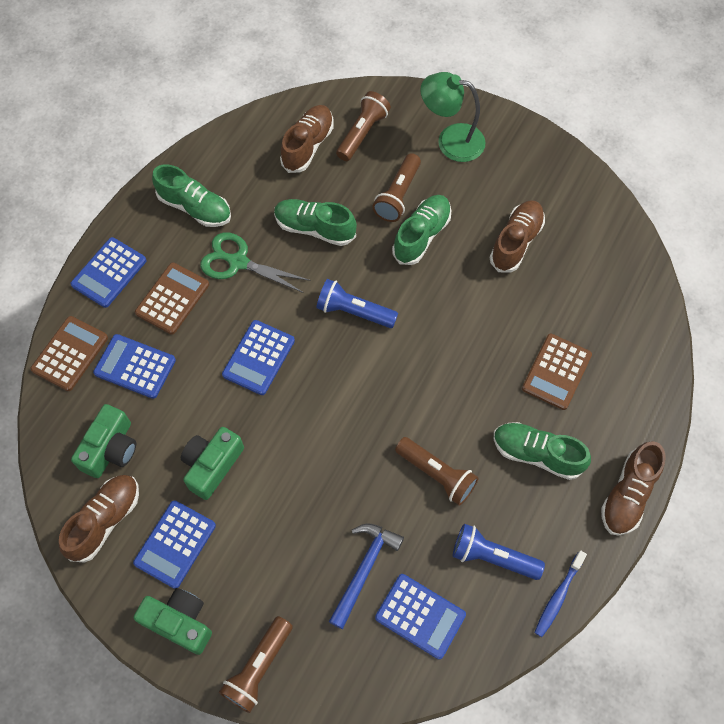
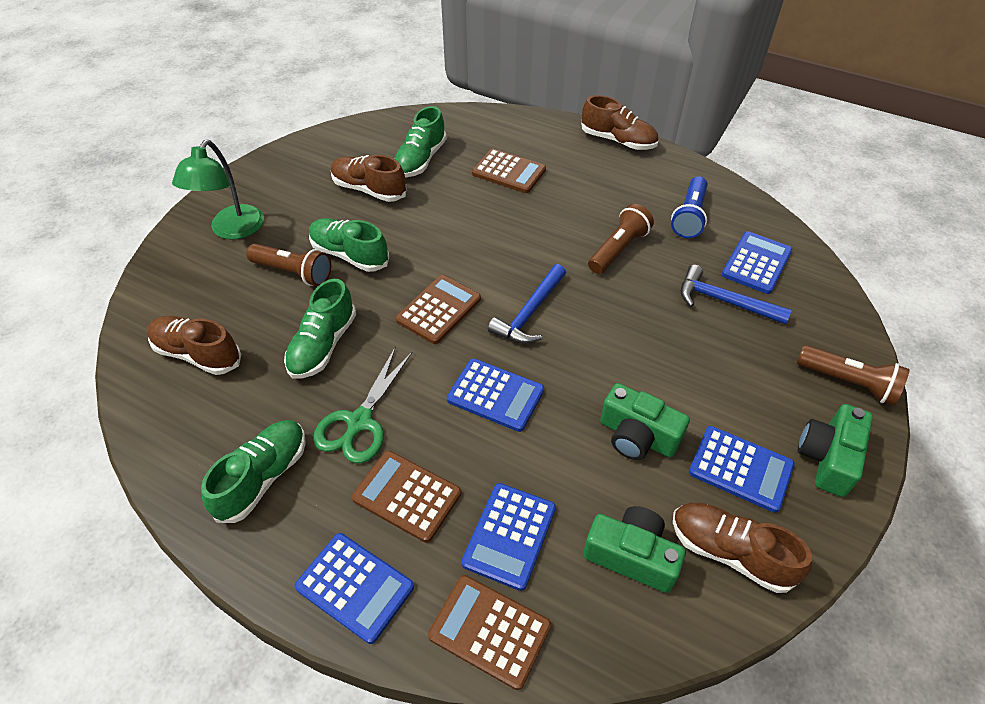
camera: 90 degrees left, 15 degrees down
(349, 386) = (529, 313): none -> blue hammer
(354, 312) = (439, 309): blue flashlight -> brown calculator
(362, 133) = (197, 302): brown flashlight -> none
(537, 454) = (589, 187): green shoe -> green shoe (420, 160)
(558, 596) = (713, 181): blue toothbrush -> none

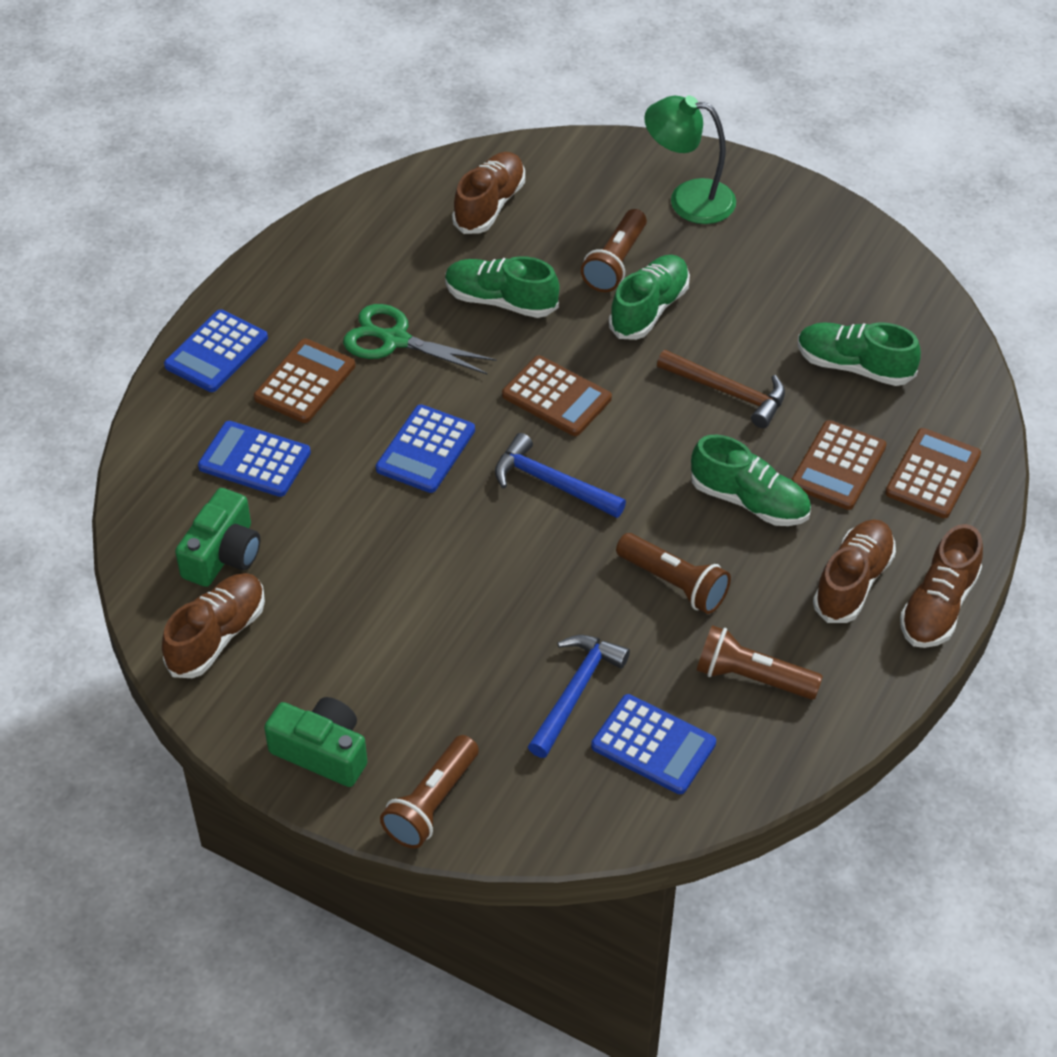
camera: 90 degrees right, 0 degrees up
(263, 477) = (334, 277): green shoe -> green shoe (749, 501)
(369, 190) = (780, 317): brown shoe -> brown shoe (853, 582)
(440, 217) = (728, 393): none -> brown hammer
(489, 631) = (164, 445): brown calculator -> brown calculator (932, 474)
(637, 436) = (363, 573): green camera -> none
(689, 217) = (752, 678): blue flashlight -> brown flashlight
(740, 469) = (314, 663): blue calculator -> none

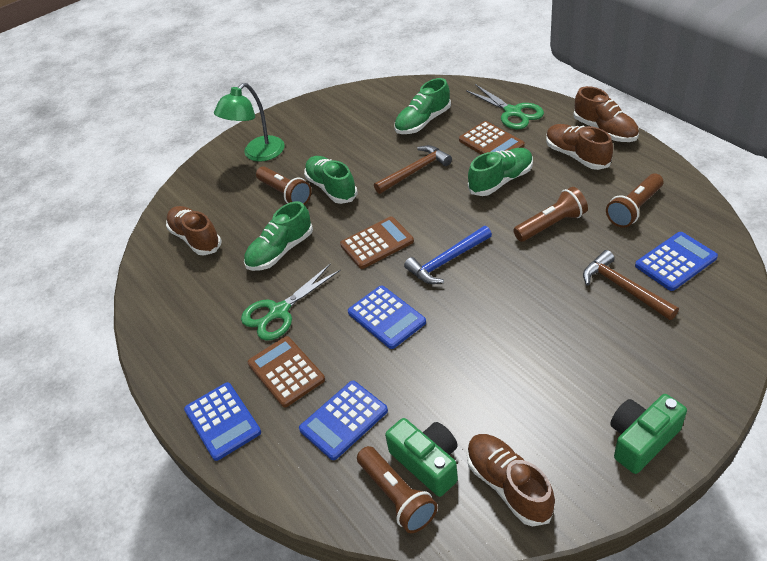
camera: 60 degrees left, 5 degrees down
(432, 804) = (703, 384): brown flashlight -> brown flashlight (397, 496)
(576, 692) = (623, 288): blue hammer -> brown hammer
(932, 474) = (513, 112): brown calculator -> green scissors

